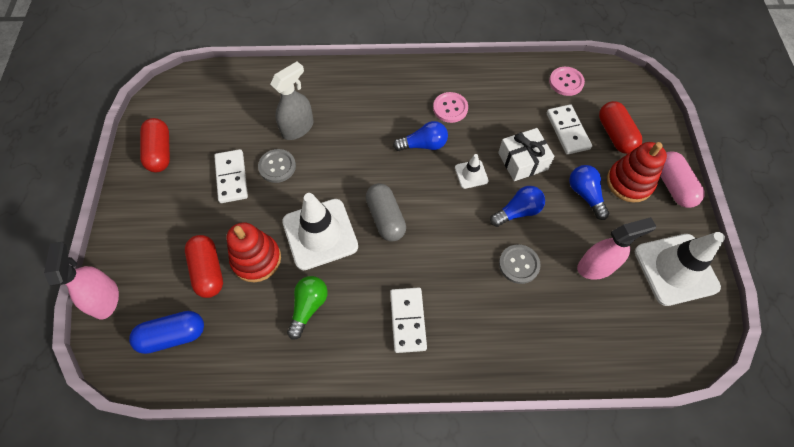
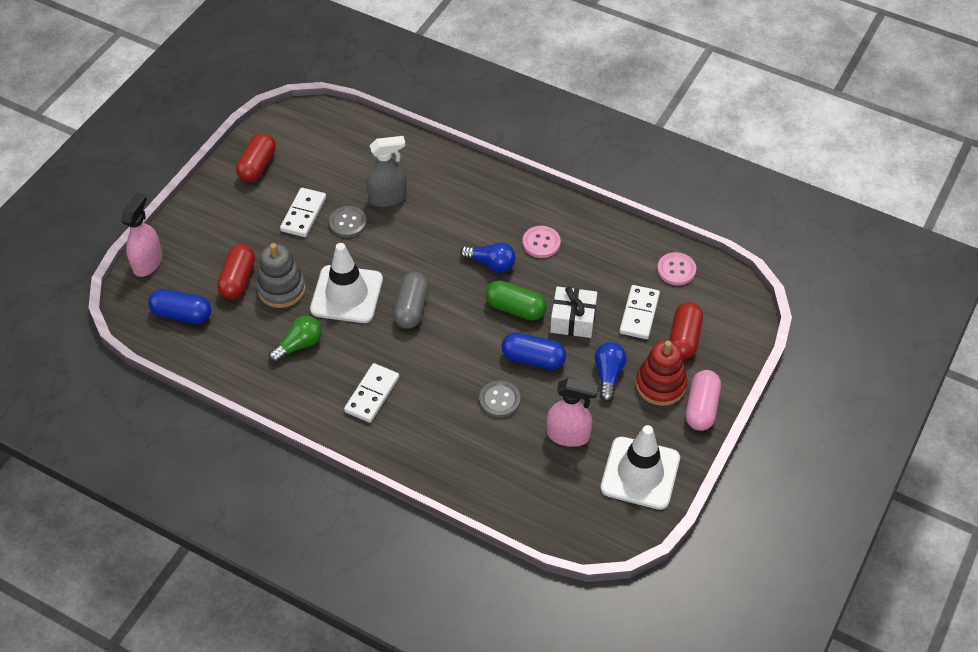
camera: 30 degrees right, 10 degrees down
(256, 259) = (281, 289): red stacking toy -> grey stacking toy
(471, 174) = (515, 308): white traffic cone -> green capsule
(517, 211) = (533, 359): blue light bulb -> blue capsule

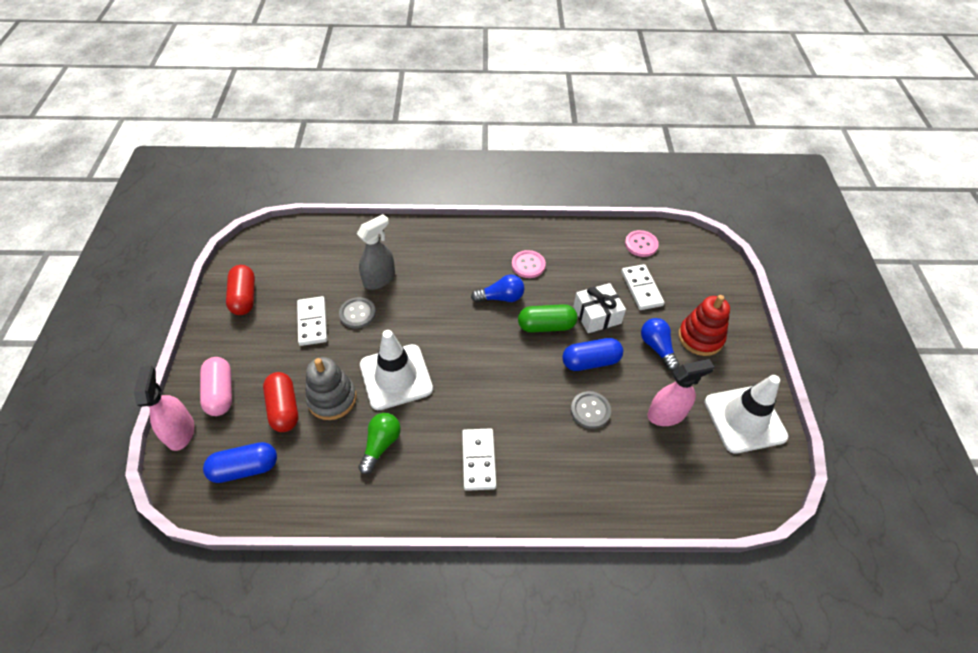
camera: 30 degrees left, 0 degrees up
(411, 308) = (461, 364): grey capsule -> none
(684, 338) = (687, 293): red capsule -> none
(701, 408) = (743, 342): pink capsule -> pink capsule (220, 393)

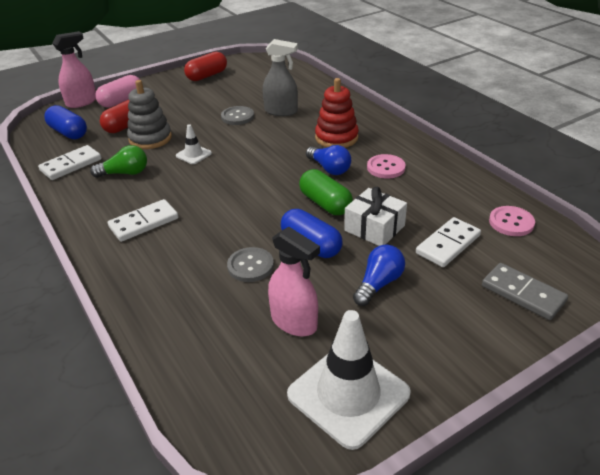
camera: 60 degrees right, 15 degrees down
(312, 322) = (211, 105): white domino -> white domino (71, 165)
(396, 377) = (193, 154): white traffic cone -> white traffic cone, size x0.47
(700, 337) = (432, 313): red stacking toy -> red stacking toy (336, 138)
(708, 285) = (523, 293): none -> grey domino

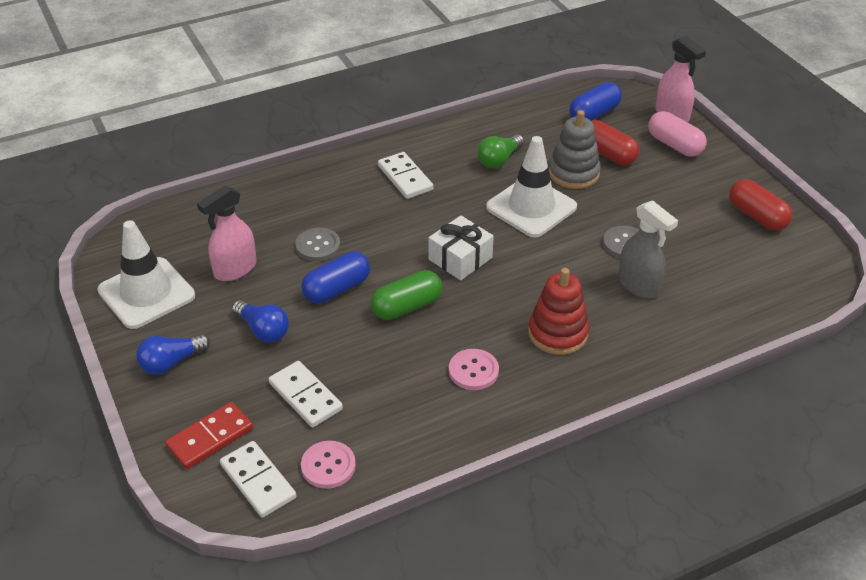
camera: 95 degrees right, 5 degrees up
(71, 165) = (522, 123): white domino -> white domino (258, 481)
(125, 173) = (499, 160): green light bulb -> green light bulb turned 45 degrees clockwise
(193, 154) = (531, 207): white traffic cone -> white traffic cone, size x2.13
(281, 111) = (639, 285): grey spray bottle -> grey spray bottle turned 60 degrees counterclockwise
(329, 168) = (480, 318): blue light bulb -> blue light bulb (171, 362)
(374, 228) = (351, 341): white gift -> white gift (460, 258)
(523, 293) = (210, 438): grey domino -> red domino

